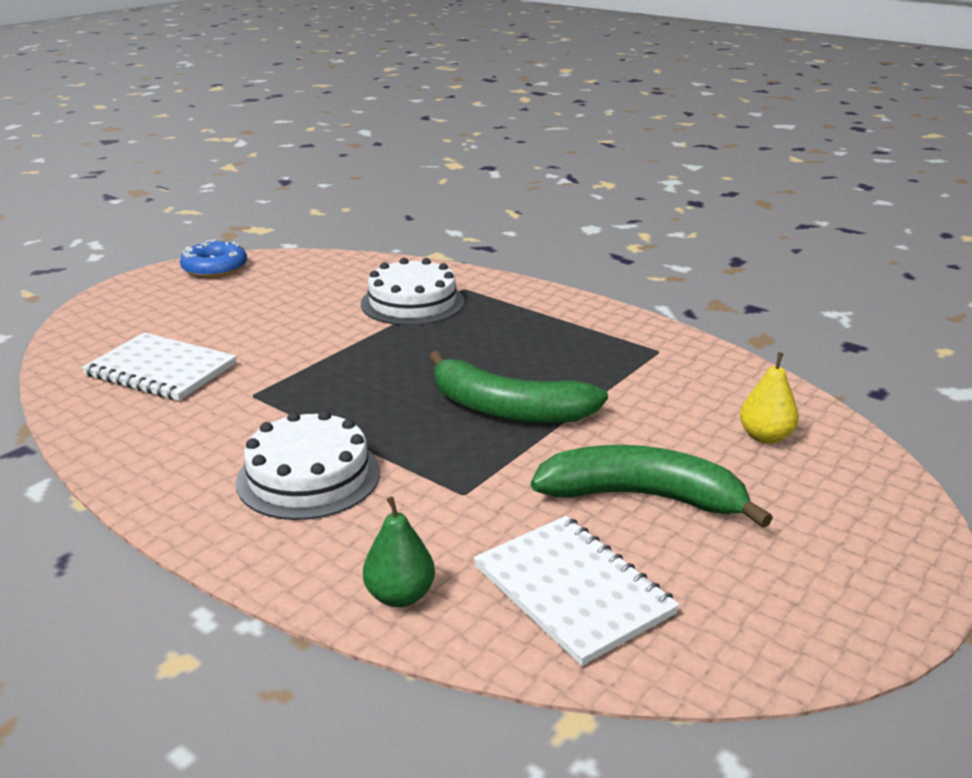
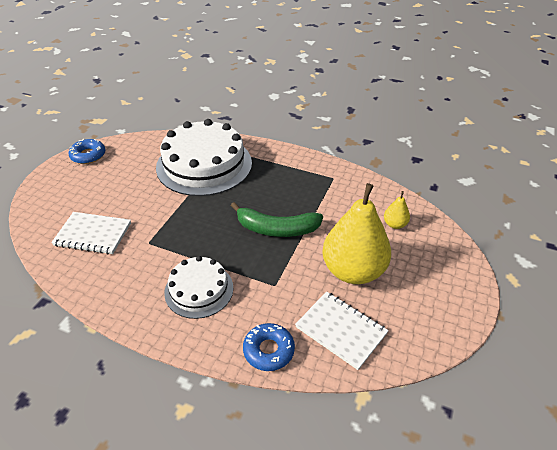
camera: 15 degrees left, 15 degrees up
(400, 596) = (268, 350): green pear -> blue donut
(412, 302) = (204, 164): white cake -> white cake, size x1.80
(642, 497) = (353, 271): green banana -> yellow pear

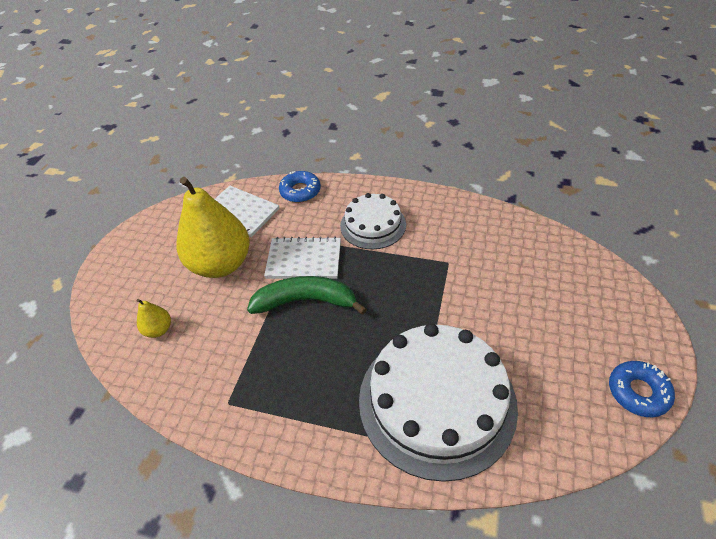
camera: 175 degrees right, 5 degrees up
(93, 234) = (517, 262): white notebook -> white notebook (304, 260)

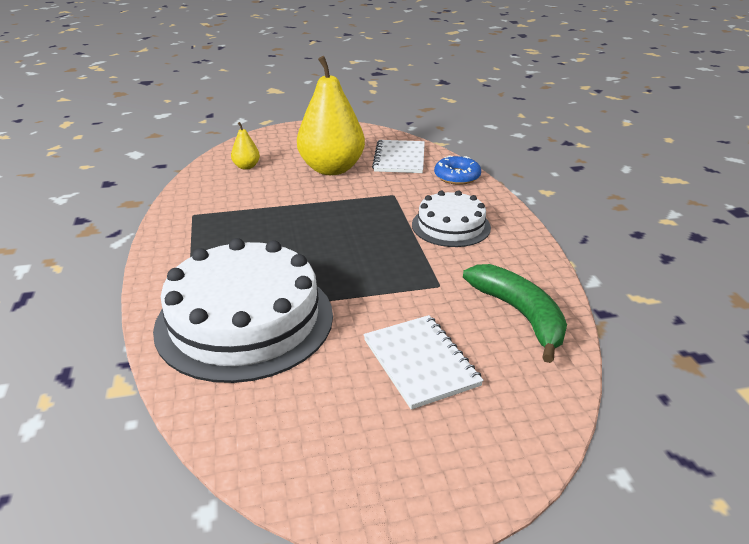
camera: 60 degrees right, 15 degrees down
(304, 260) = (369, 203): white notebook -> white notebook (420, 362)
(305, 301) = (320, 218): green banana -> green banana (519, 314)
(638, 392) = (340, 487): blue donut -> none

